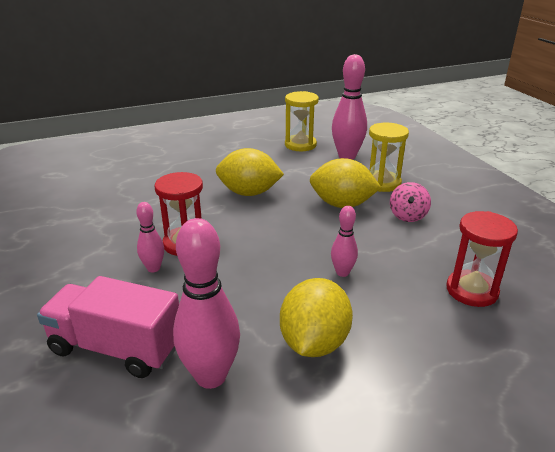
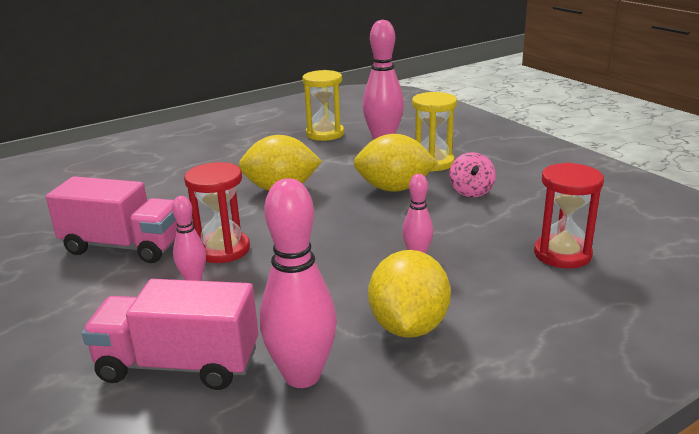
camera: 10 degrees left, 5 degrees down
(110, 229) = (123, 246): none -> pink truck

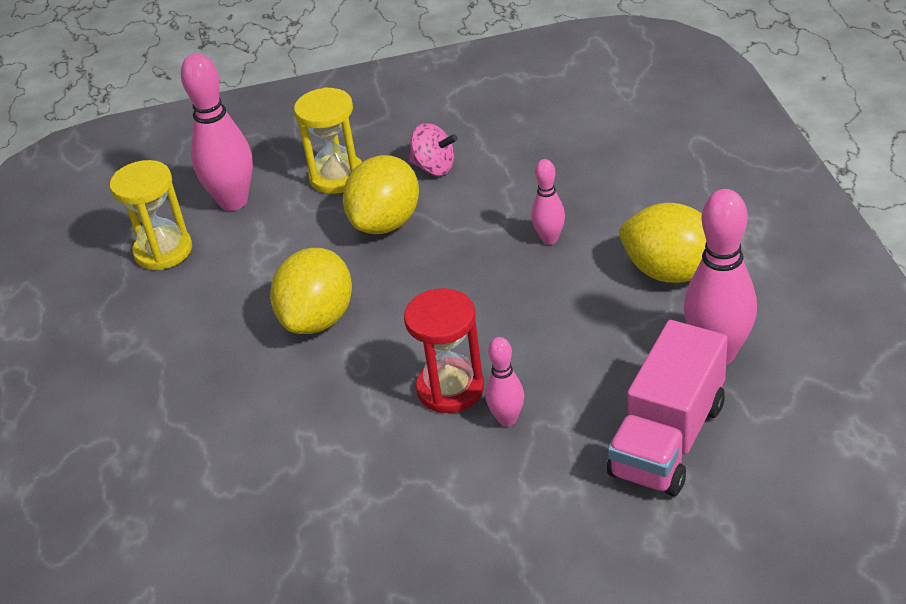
camera: 65 degrees left, 15 degrees up
(123, 246) = (386, 484): pink truck -> none
(562, 254) = (599, 147): red hourglass -> none

